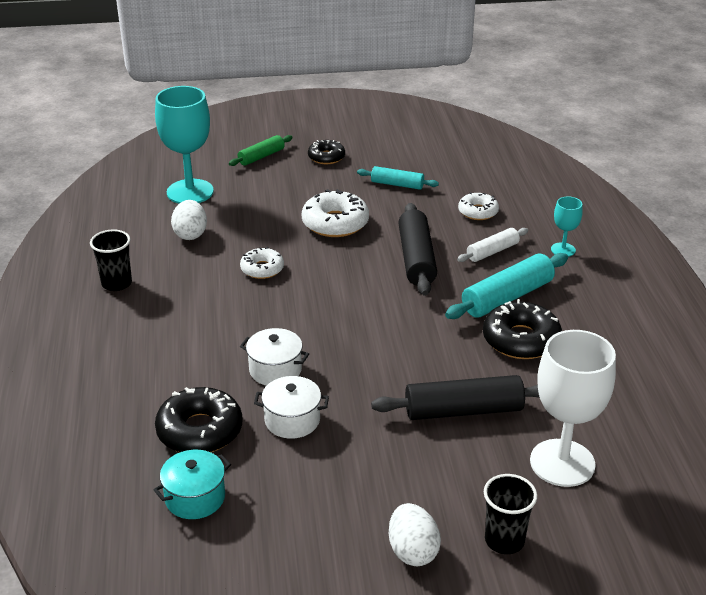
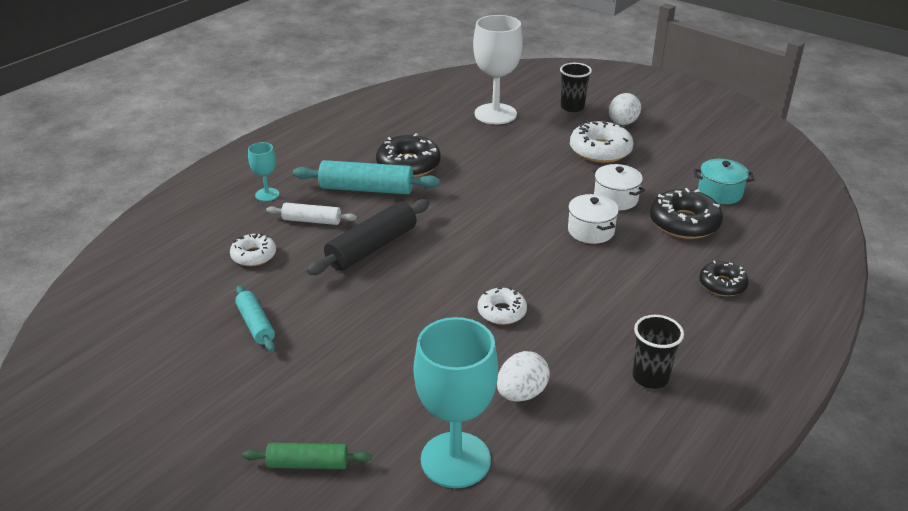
camera: 135 degrees left, 0 degrees up
(326, 157) = (249, 409): black donut -> black donut (722, 284)
(335, 223) = (376, 318): white donut -> white donut (600, 150)
(463, 411) = (506, 154): black rolling pin -> none

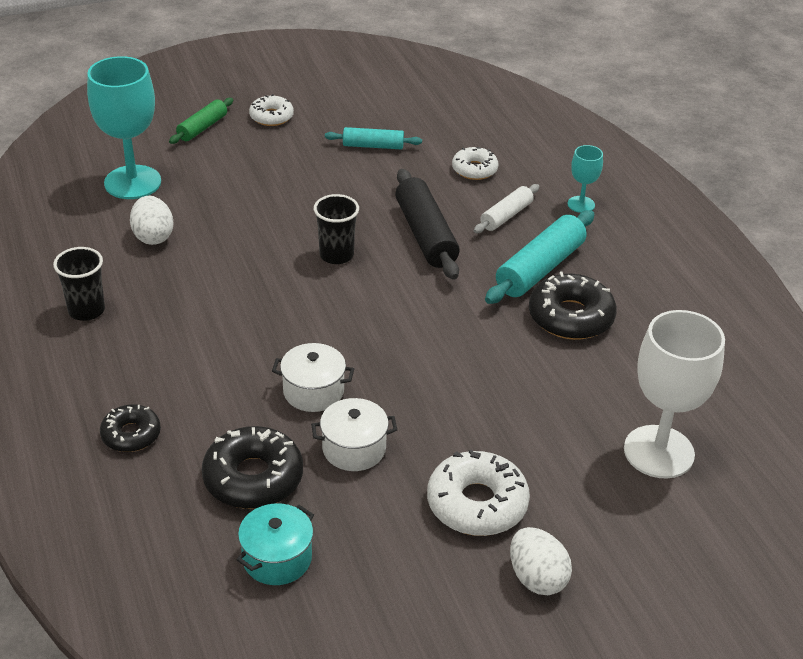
camera: 120 degrees right, 5 degrees up
(502, 312) = (254, 269): white donut -> white donut (271, 117)
(572, 107) = (628, 549): black cup -> black cup (336, 255)

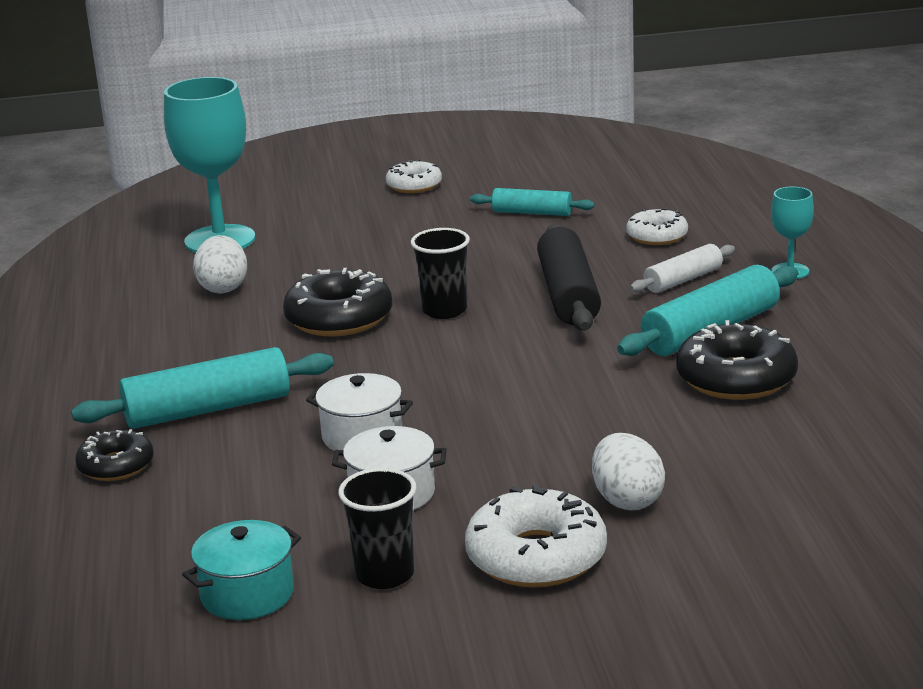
camera: 15 degrees right, 15 degrees down
(86, 310) = (114, 351): black cup -> black cup (385, 575)
(184, 370) = (208, 409): none -> turquoise rolling pin
(202, 128) = (325, 194): green rolling pin -> none
(253, 478) = (250, 514): black donut -> black donut (339, 318)
(537, 578) = (591, 638): white egg -> white egg (627, 500)
(658, 452) = (814, 518): white goblet -> none

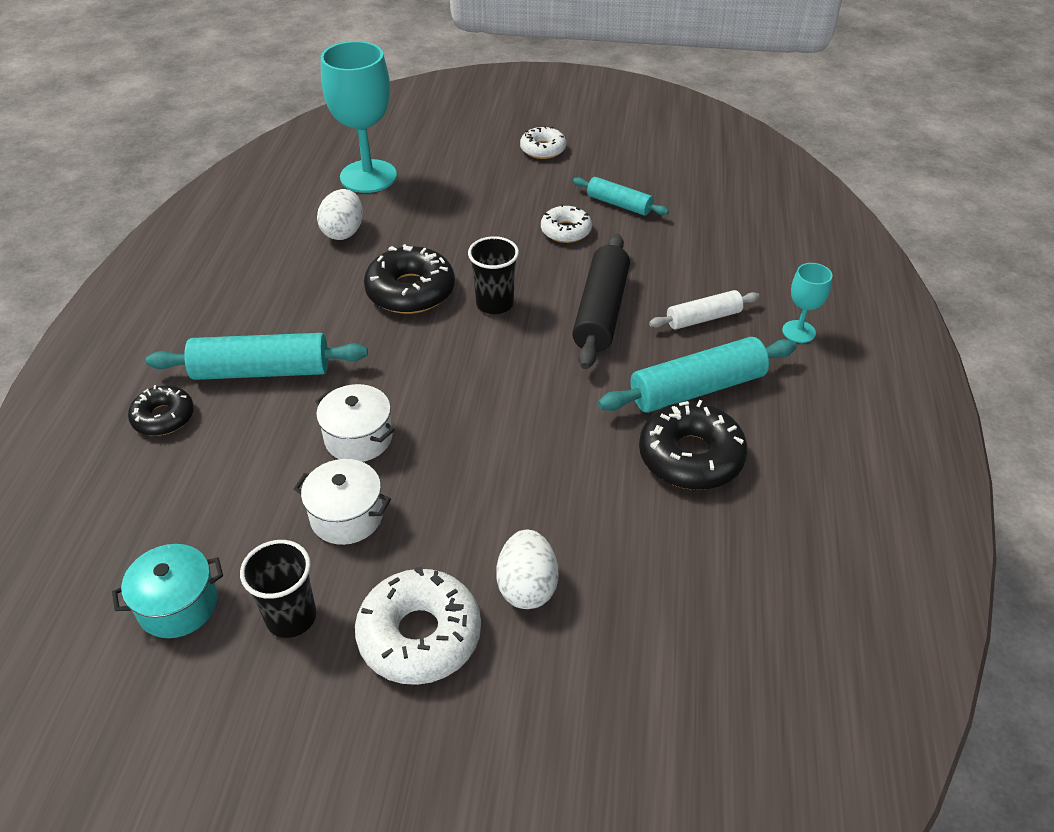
camera: 15 degrees right, 20 degrees up
(657, 236) = (706, 258): white donut -> white donut (566, 231)

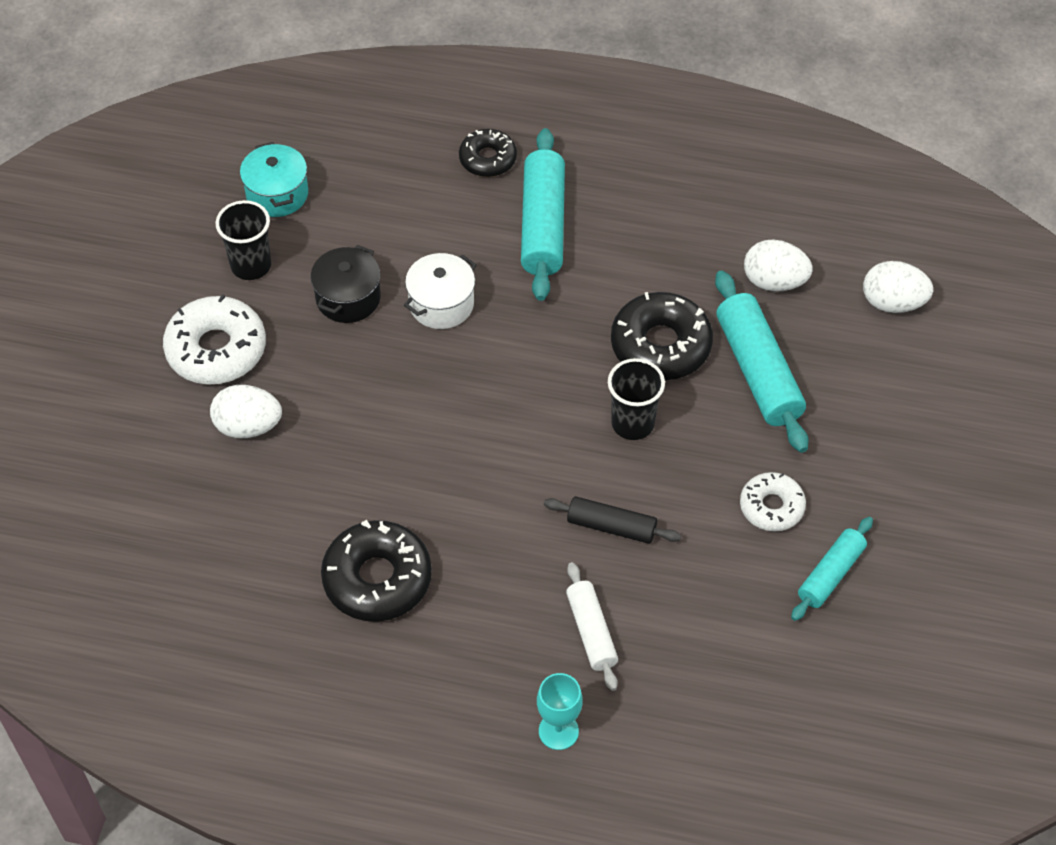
camera: 95 degrees right, 10 degrees up
(347, 516) = (348, 298): white pot -> black pot
(368, 176) = (893, 303): turquoise goblet -> white egg
(543, 149) = (965, 498): white donut -> none
(600, 311) = (611, 526): black rolling pin -> black rolling pin, size x0.59
(697, 388) = (474, 603): turquoise rolling pin -> turquoise rolling pin (758, 371)

